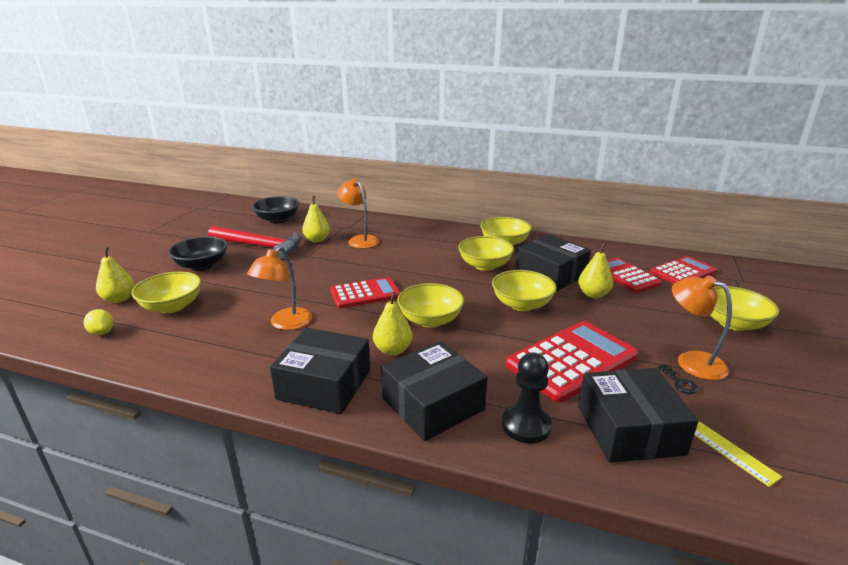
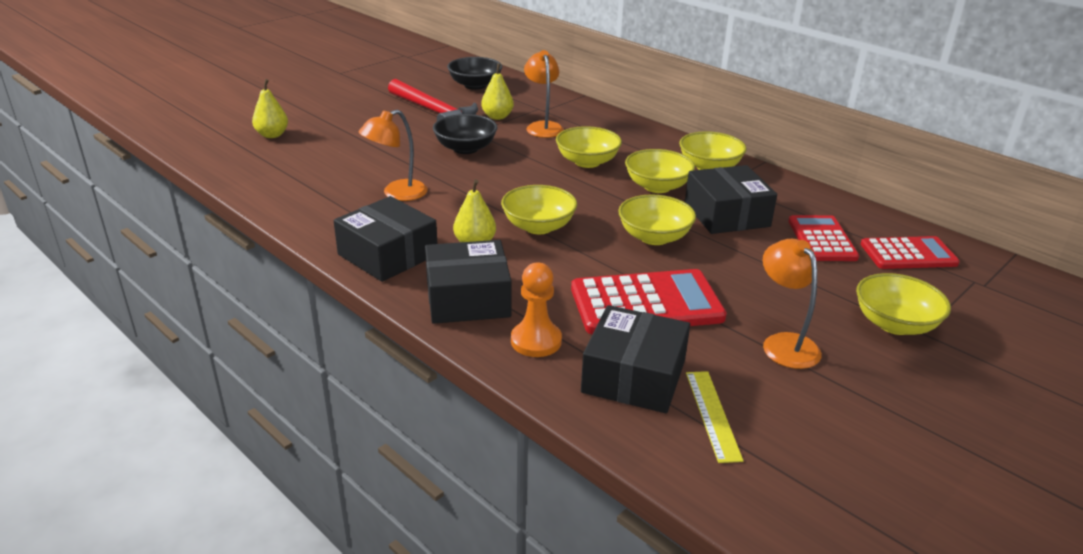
camera: 25 degrees right, 5 degrees up
(102, 332) = (241, 161): yellow lemon -> none
(172, 306) = (311, 152): yellow bowl -> yellow bowl (587, 162)
(202, 265) = (364, 119): black bowl -> black bowl (465, 148)
(365, 293) = (497, 184): red calculator -> none
(526, 425) = (536, 341): black pawn -> orange pawn
(593, 294) = (753, 249): yellow pear -> none
(679, 382) = (742, 357): black key -> none

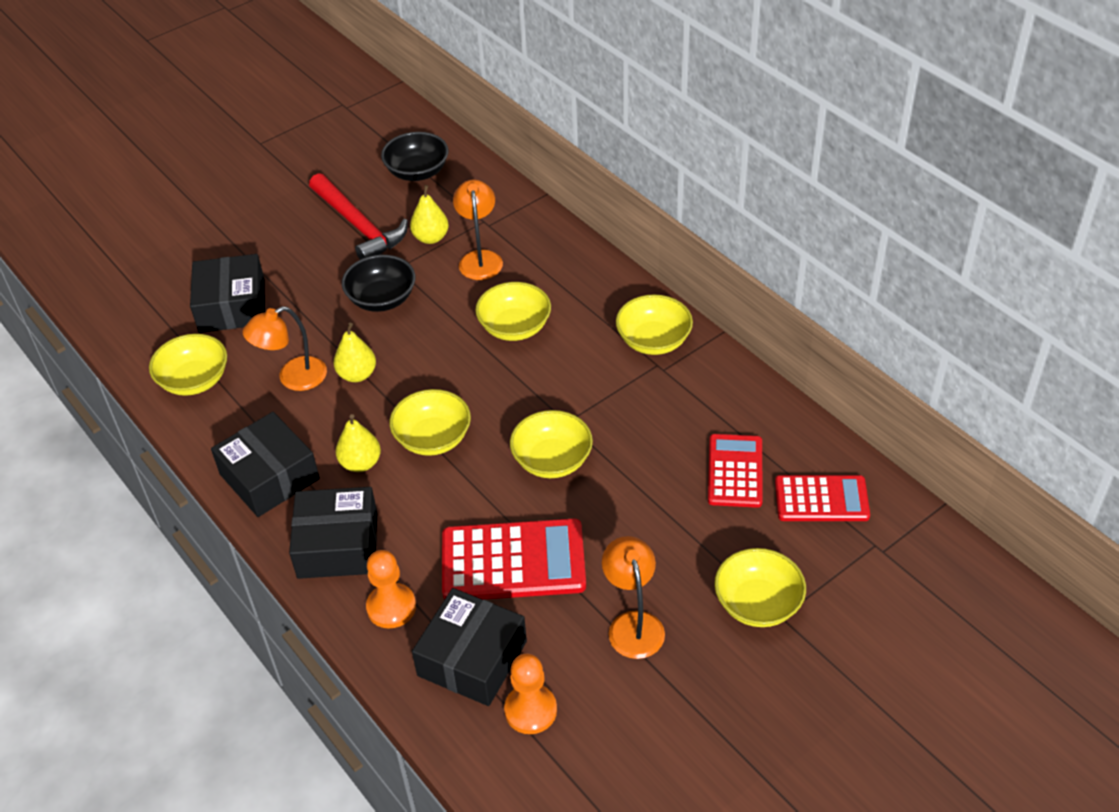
camera: 10 degrees right, 15 degrees up
(272, 135) = (171, 269): yellow pear -> yellow pear (357, 374)
(657, 186) = (582, 374): yellow bowl -> yellow bowl (194, 380)
(712, 415) = (530, 710): yellow ruler -> orange pawn
(726, 215) = (644, 426): black box -> black box (232, 306)

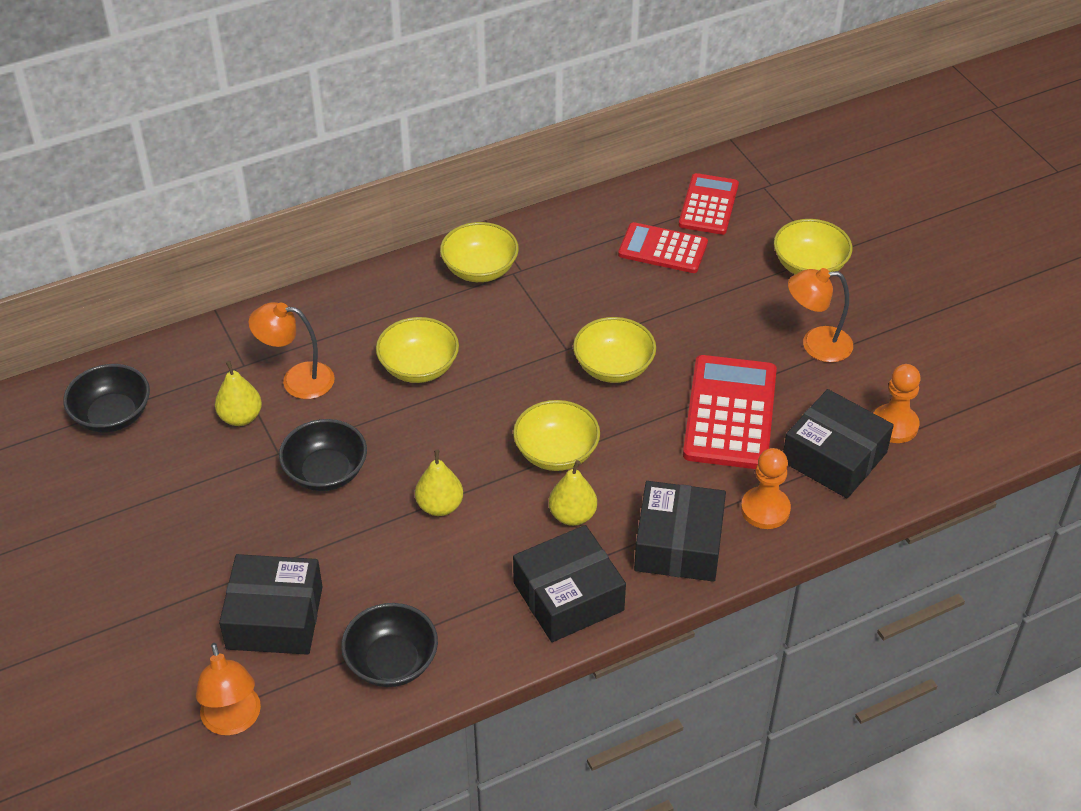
camera: 80 degrees left, 0 degrees up
(194, 380) = (391, 662): yellow bowl -> black bowl
(293, 378) = (424, 565): orange lamp -> orange lamp (233, 721)
(359, 226) = (186, 481): red hammer -> none

